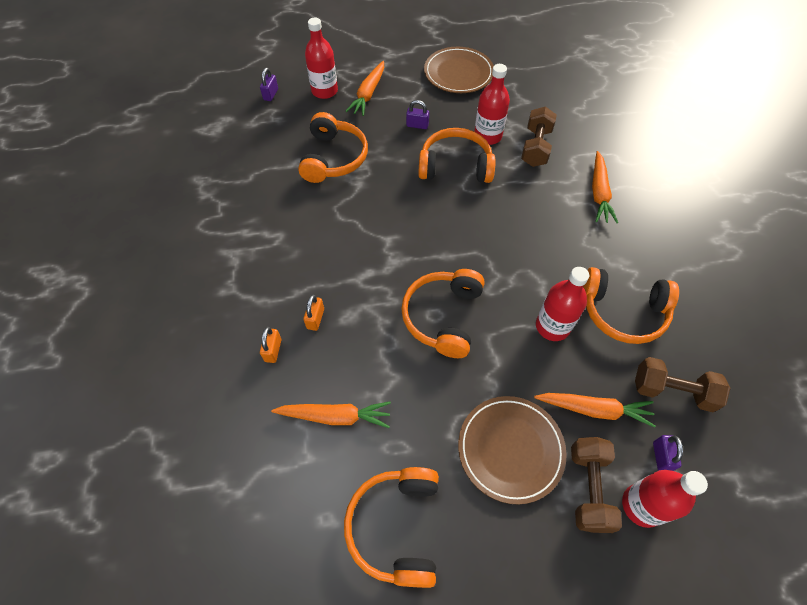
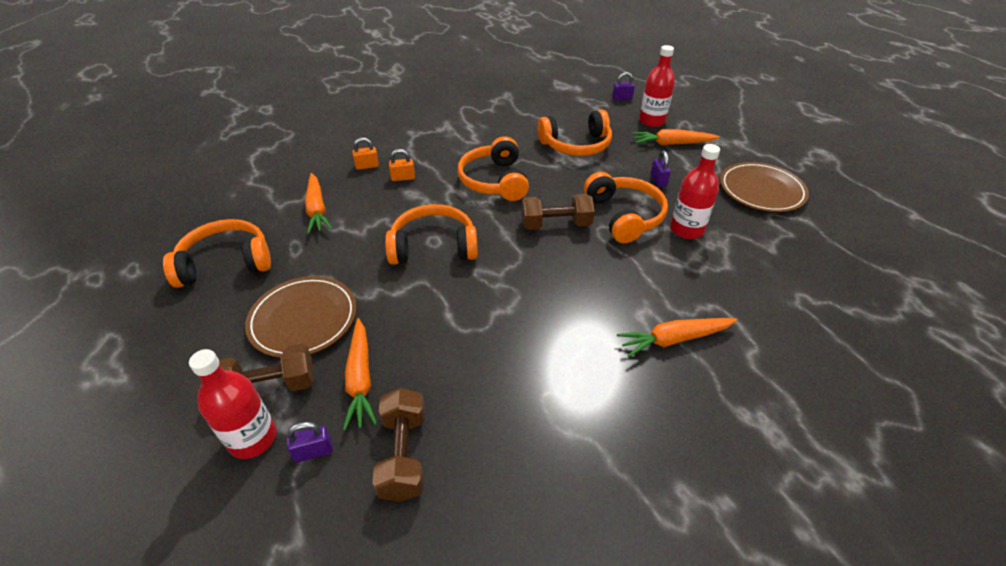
camera: 70 degrees right, 15 degrees down
(536, 147) = (703, 270): brown dumbbell -> brown dumbbell (556, 225)
(552, 326) = (453, 327): red bottle -> none
(623, 311) = (500, 388): orange headphones -> orange headphones (494, 181)

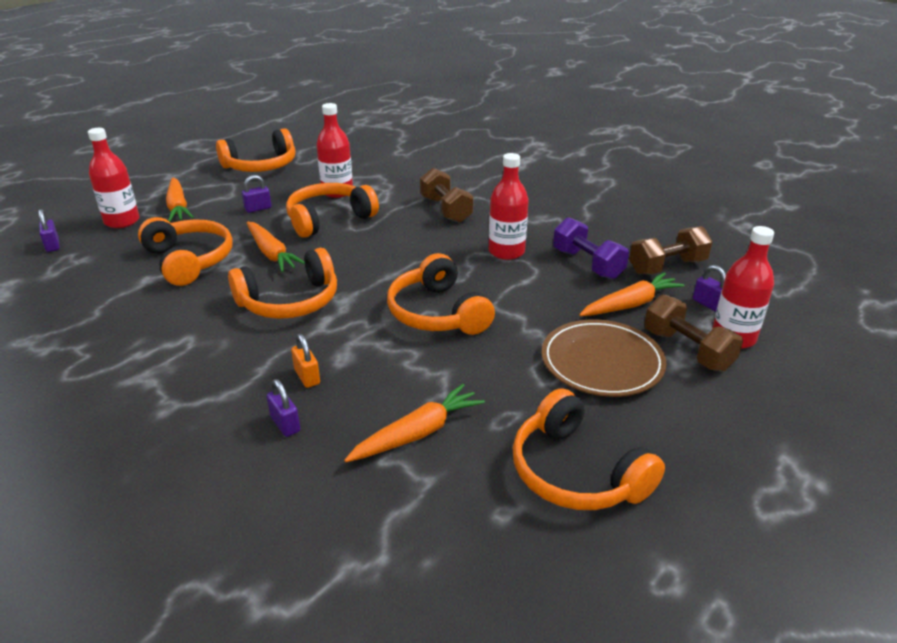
camera: 110 degrees left, 10 degrees down
(367, 166) = (285, 424): orange padlock -> purple padlock
(451, 377) = (587, 264): none -> purple dumbbell
(508, 319) = (506, 252): none -> red bottle
(556, 225) = (360, 250): brown dumbbell -> brown dumbbell (446, 210)
(674, 339) = (474, 189): orange carrot -> orange carrot (271, 254)
(761, 190) = (261, 166): brown plate -> orange headphones

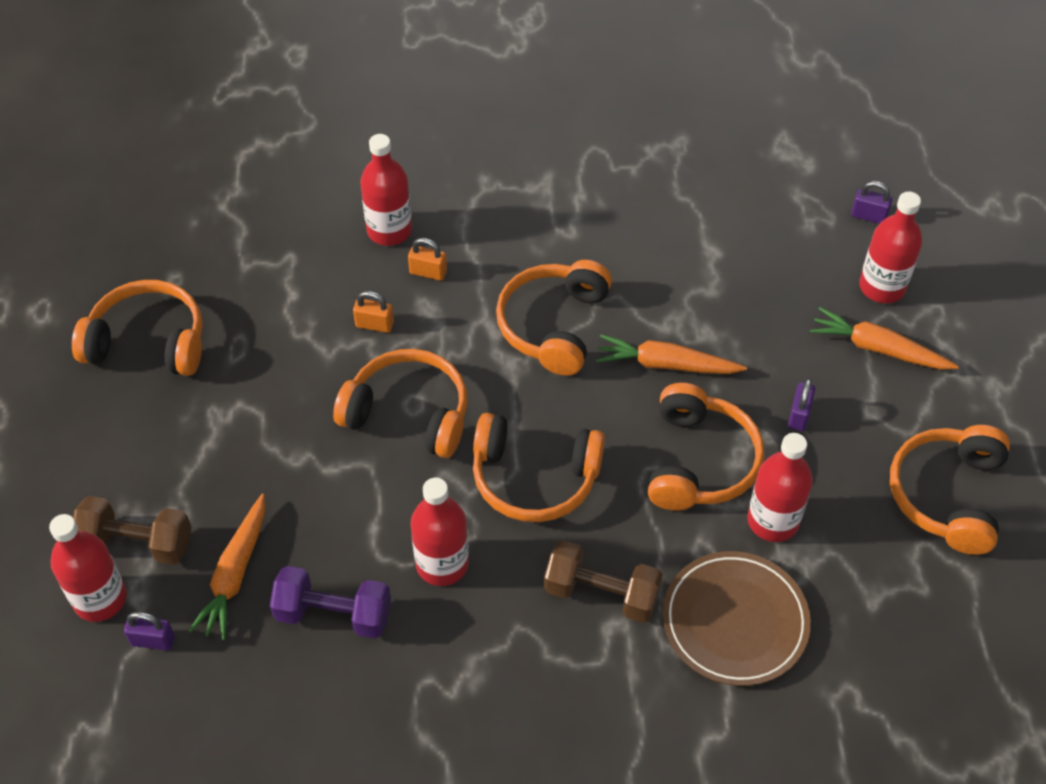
camera: 135 degrees right, 20 degrees up
(189, 261) = (720, 296): orange headphones -> orange headphones (534, 478)
(285, 424) = (389, 230): purple padlock -> red bottle
(390, 369) = (374, 325): none -> orange padlock
(417, 433) = (289, 290): orange carrot -> none
(602, 362) = (206, 465): brown plate -> brown plate (735, 621)
(667, 267) = (239, 684): brown dumbbell -> none

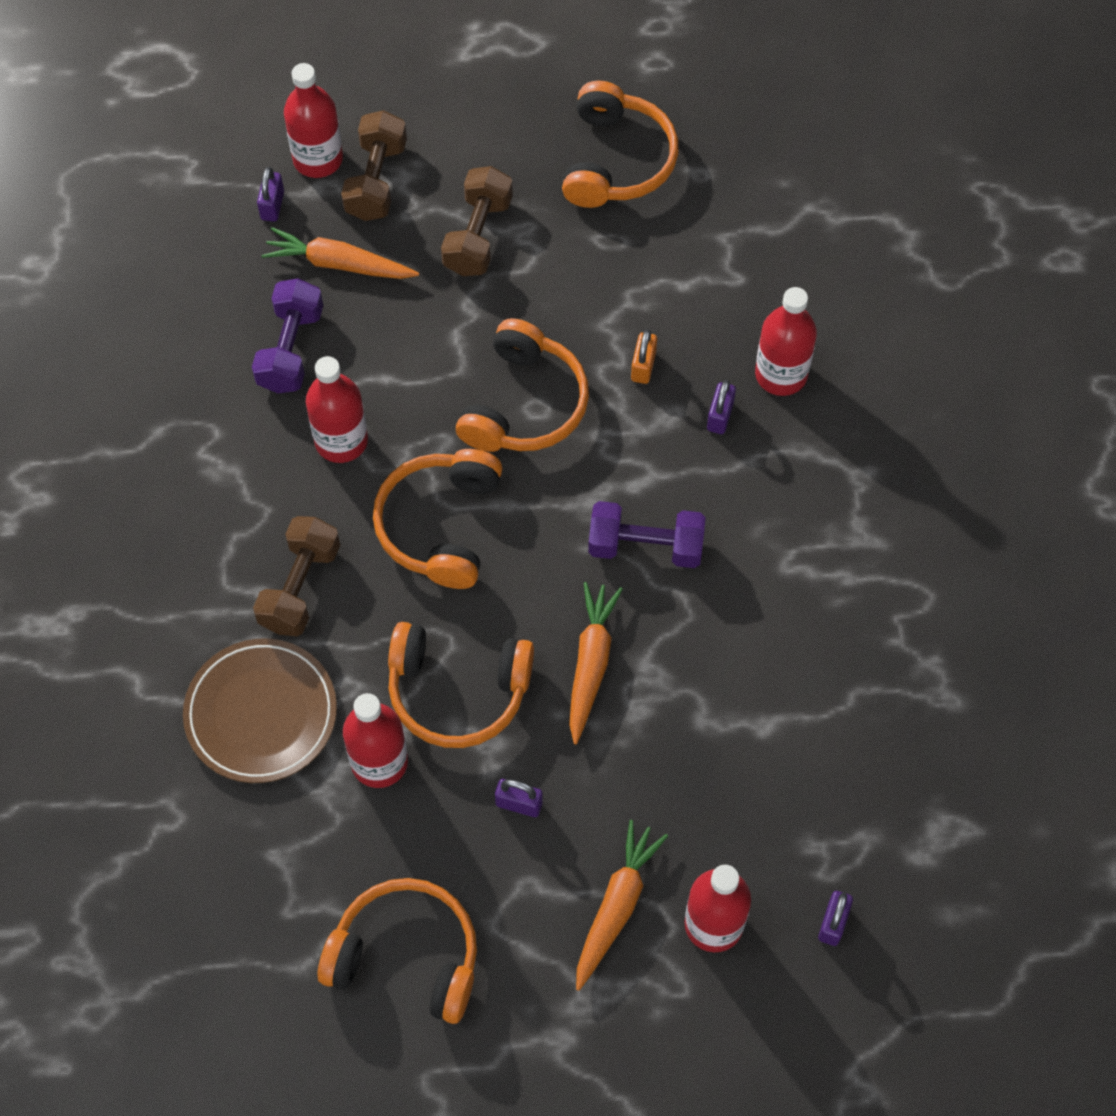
camera: 90 degrees right, 10 degrees up
(217, 453) = (478, 235): none -> brown dumbbell
(428, 272) = (720, 416): orange padlock -> purple padlock
(554, 325) = (645, 546): orange headphones -> purple dumbbell

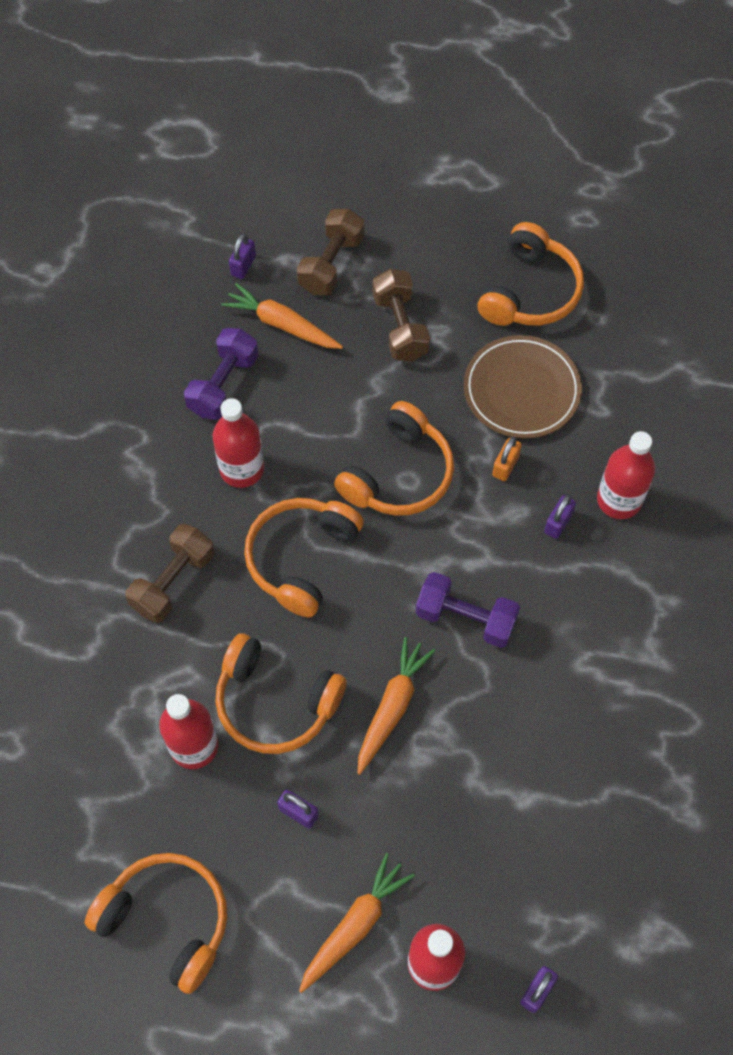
camera: 15 degrees right, 0 degrees up
(261, 713) = (111, 680): brown plate -> brown plate (521, 390)
(318, 159) = (290, 237): red bottle -> none
(478, 235) = (400, 327): brown dumbbell -> brown dumbbell turned 45 degrees counterclockwise

